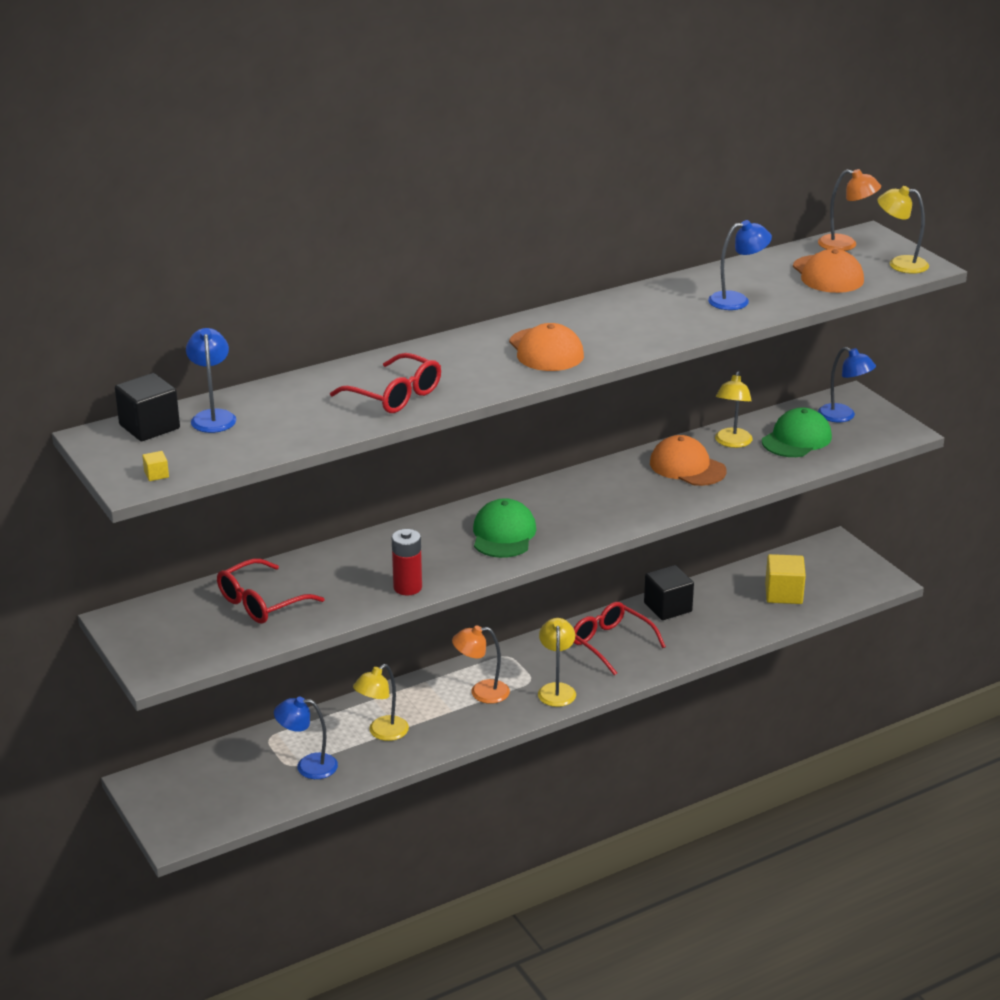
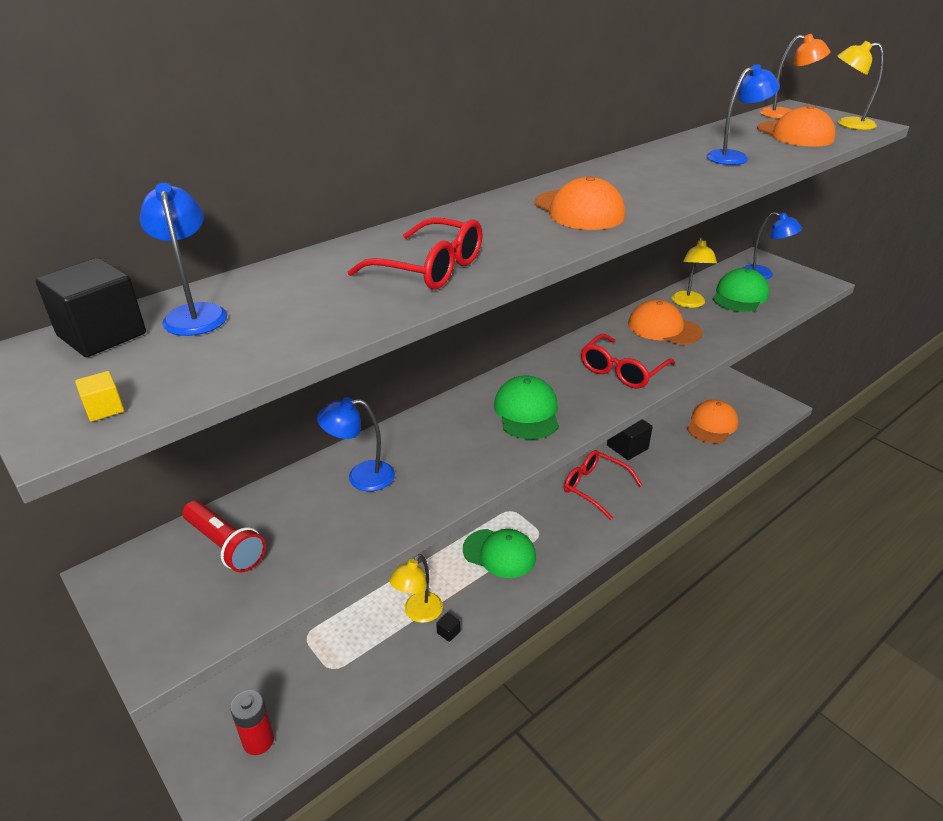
camera: 10 degrees left, 5 degrees up
(209, 610) = (225, 545): none -> red flashlight
(261, 603) = (286, 528): red glasses -> red glasses (622, 371)
(308, 766) = (352, 667): blue lamp -> blue lamp (361, 477)
(407, 587) = (449, 487): red battery -> red battery (258, 740)
(408, 751) = (448, 632): none -> black cube
(481, 692) = (499, 553): orange lamp -> green cap
(556, 689) = (565, 541): yellow lamp -> none
(783, 594) = (712, 425): yellow cube -> orange cap

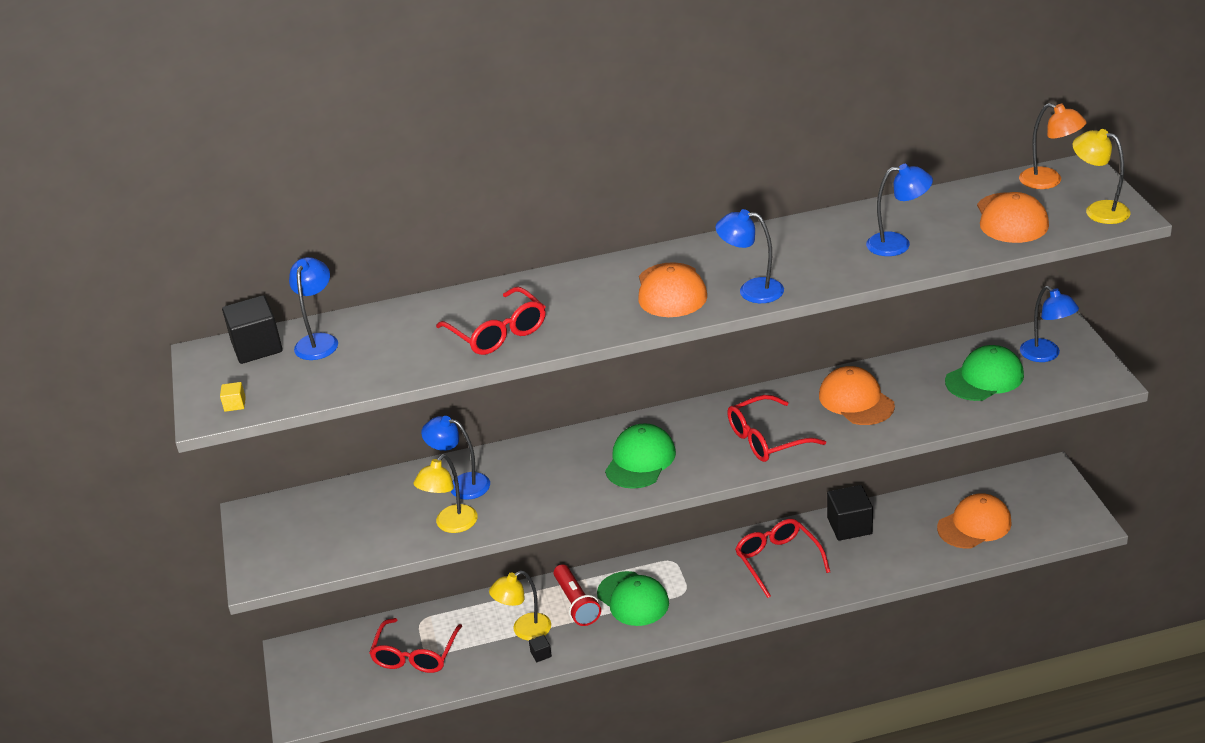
camera: 30 degrees right, 0 degrees up
(225, 545) = (334, 513): red flashlight -> red flashlight (576, 603)
(258, 740) = (346, 688): red battery -> none
(319, 675) = (415, 655): none -> red glasses
(656, 200) = (751, 290): none -> blue lamp
(689, 303) = (914, 376): yellow lamp -> yellow lamp (451, 525)

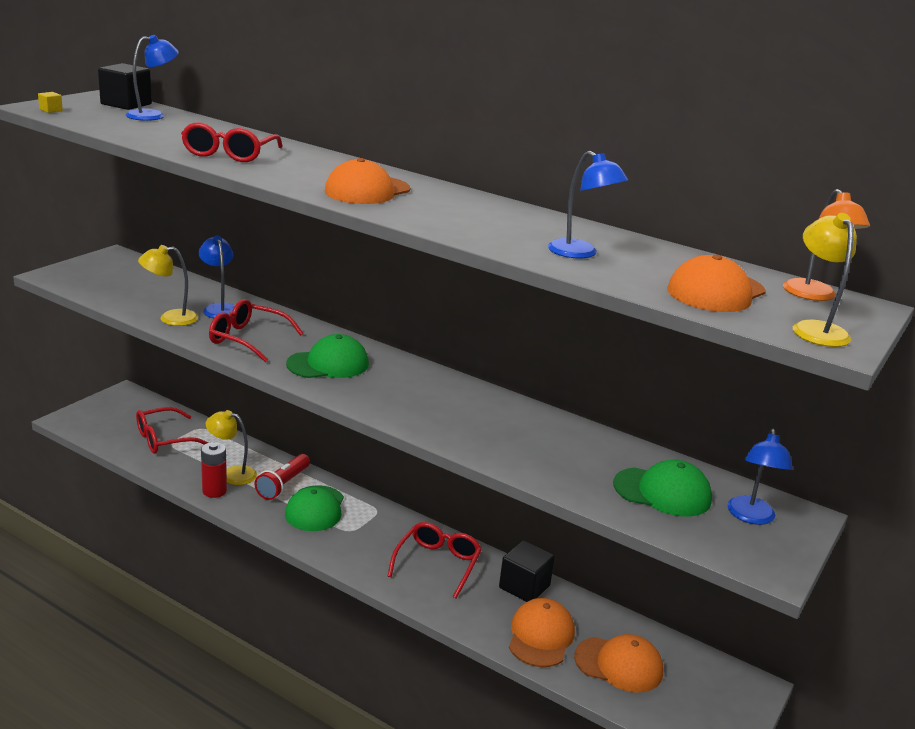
camera: 40 degrees right, 10 degrees down
(541, 654) = (214, 491): black cube -> red battery
(751, 290) = (413, 215): blue lamp -> none
(766, 439) = (424, 409): red glasses -> red glasses (247, 339)
(856, 400) = (532, 434): orange cap -> orange cap (540, 636)

